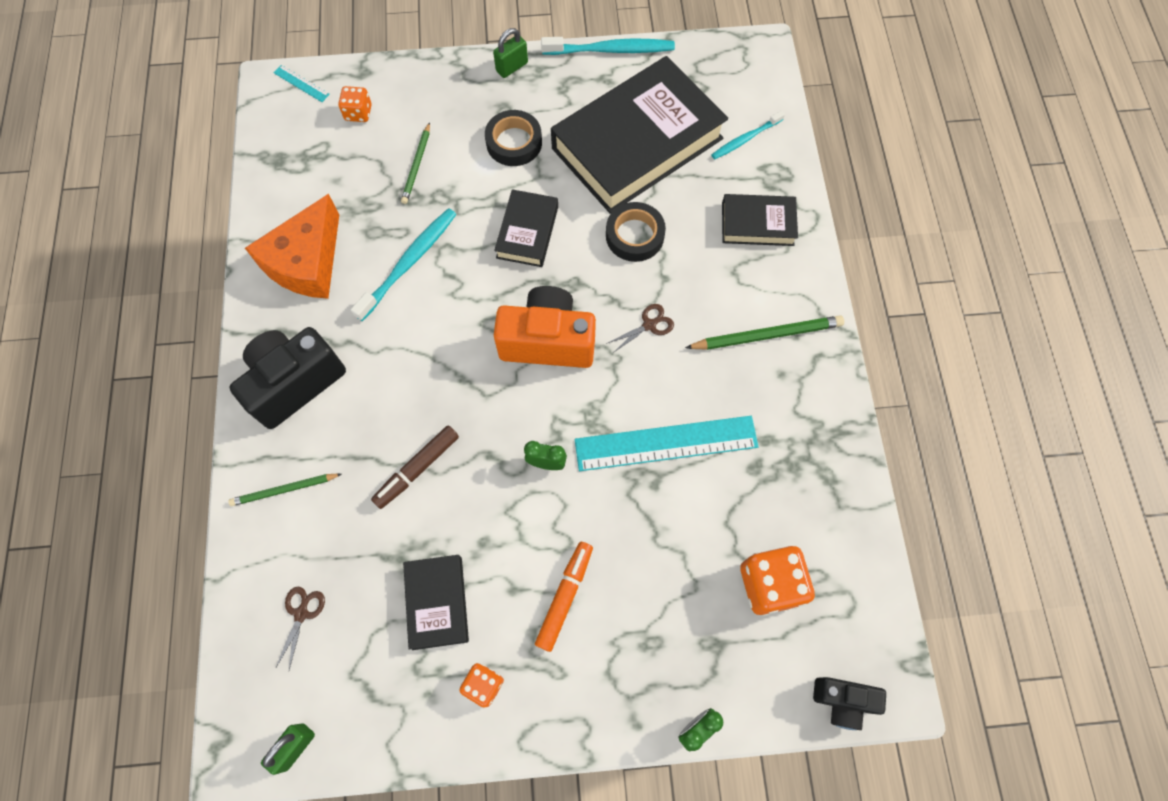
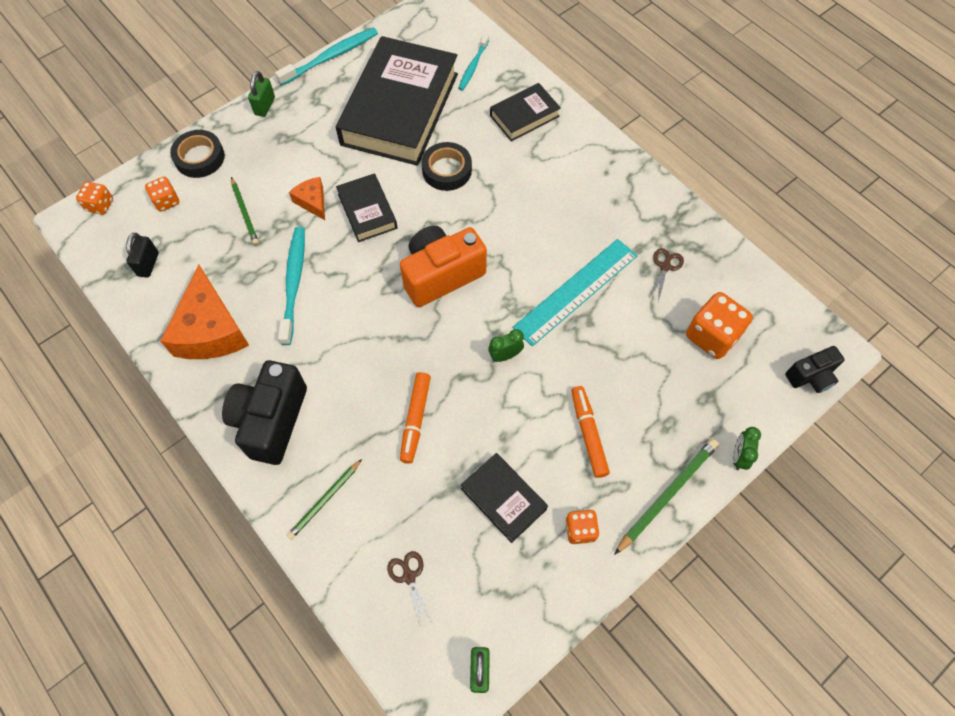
camera: 35 degrees left, 5 degrees down
(300, 165) = (148, 264): none -> black padlock
(301, 83) = (100, 205): turquoise ruler -> orange dice
(417, 469) = (415, 419): brown marker -> orange marker
(484, 191) = (312, 201): none -> orange cheese
(514, 142) = (308, 156): black tape -> black tape (199, 157)
(649, 324) = (504, 222): brown scissors -> brown scissors (665, 266)
(767, 335) = (586, 182): green pencil -> green pencil (667, 494)

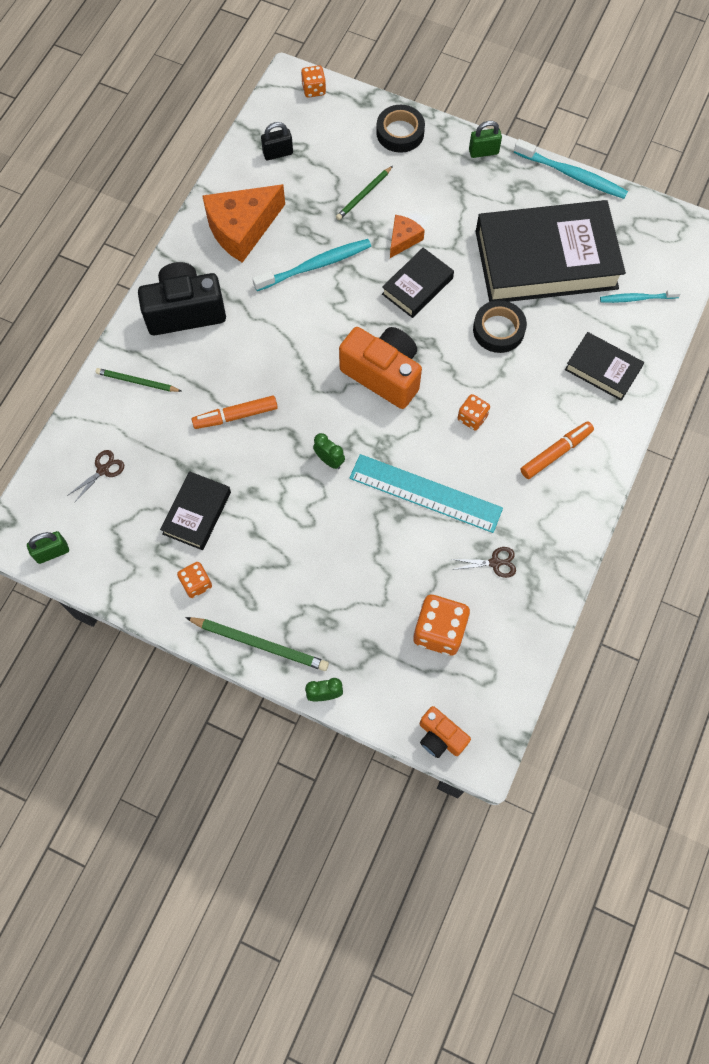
camera: 65 degrees right, 5 degrees up
(167, 201) = (343, 133): orange dice -> orange dice (472, 418)
(588, 434) = (286, 557): orange marker -> orange marker (556, 453)
(811, 376) = (440, 737): black camera -> orange camera

